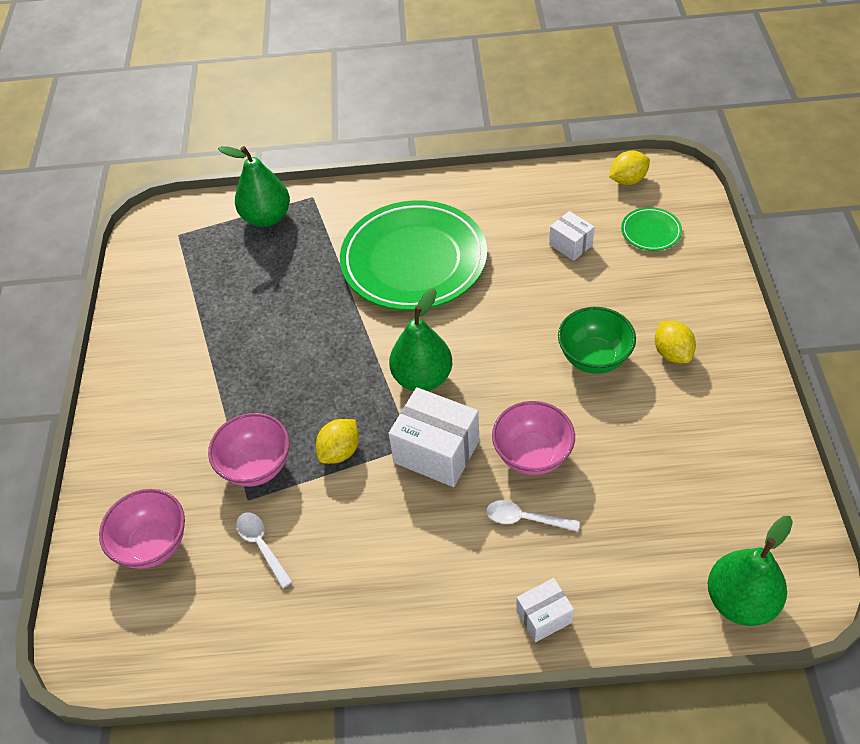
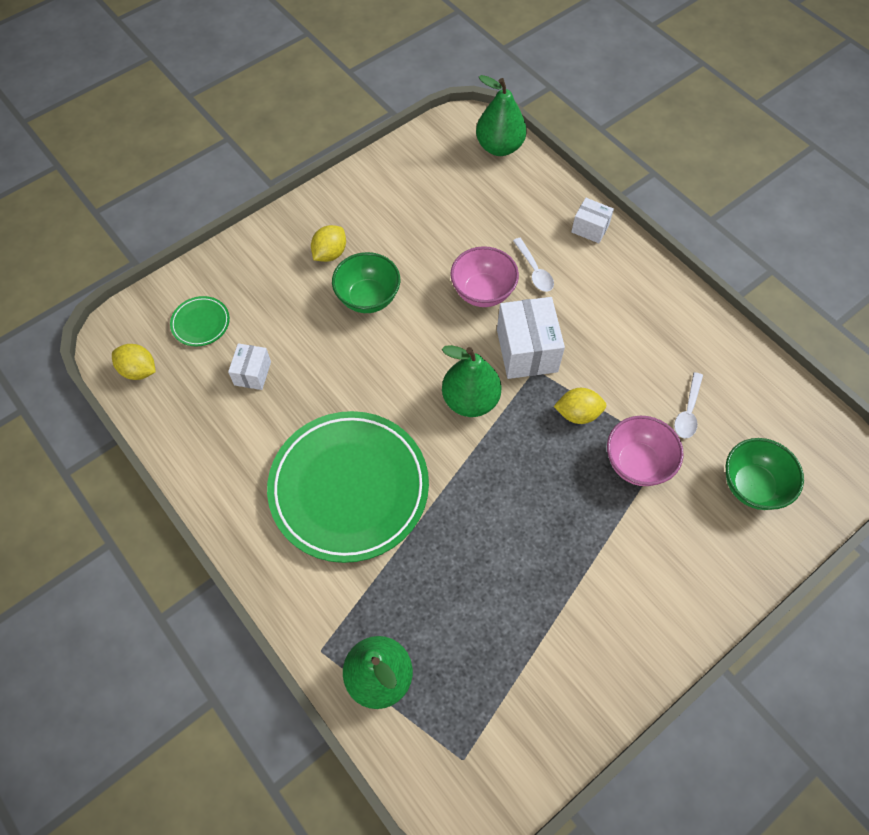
camera: 130 degrees left, 10 degrees up
(153, 544) = (752, 486): pink bowl -> green bowl

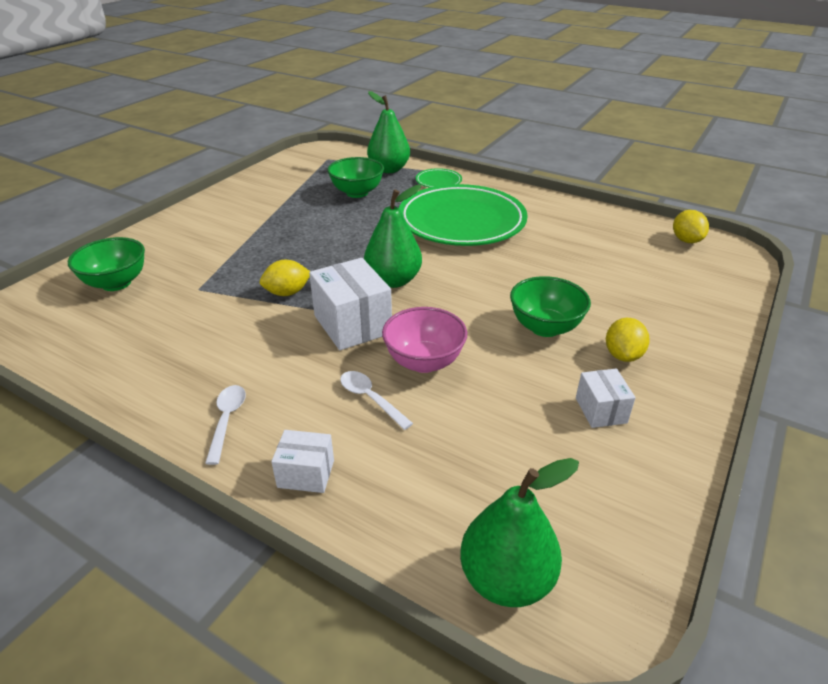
camera: 160 degrees right, 25 degrees down
(139, 370) = (686, 240): yellow lemon -> yellow lemon turned 75 degrees clockwise
(201, 323) = (678, 275): green plate -> green plate (438, 181)
(252, 373) = (596, 257): white box -> white box (601, 410)
(450, 612) = (357, 193): none -> green bowl
(637, 463) = (226, 275): pink bowl -> none
(688, 411) = (172, 316): white spoon -> white spoon (227, 420)

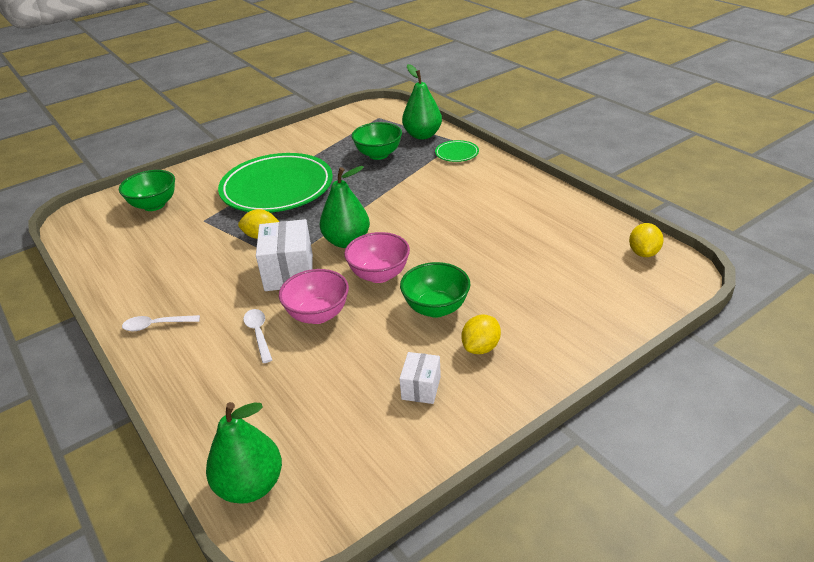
camera: 25 degrees right, 0 degrees up
(227, 420) = (156, 325): white spoon -> white spoon turned 120 degrees counterclockwise
(306, 474) = (178, 376): white box -> none
(457, 307) = (379, 275): none -> pink bowl
(461, 221) = (445, 197): green plate -> green plate (277, 188)

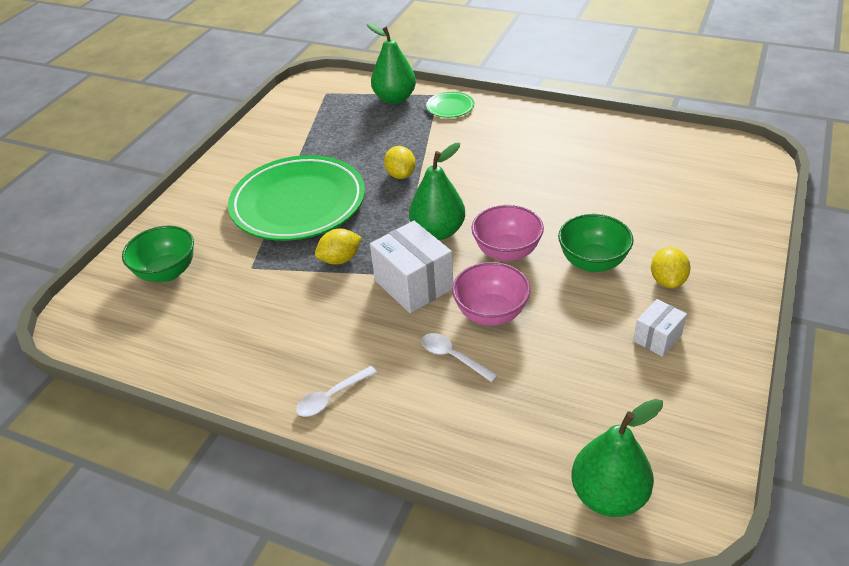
camera: 30 degrees left, 5 degrees up
(378, 155) = (371, 132): green bowl -> none
(421, 388) = (657, 338): white box -> white box turned 60 degrees clockwise
(643, 253) = (707, 147): yellow lemon -> yellow lemon (401, 175)

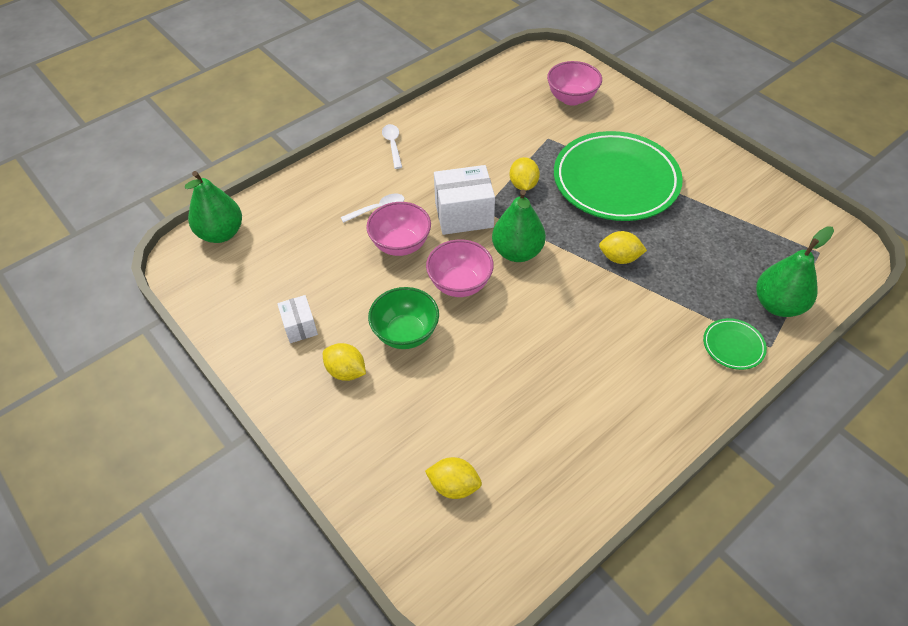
camera: 115 degrees right, 10 degrees up
(167, 272) = (571, 98): green bowl -> pink bowl
(691, 183) = (454, 486): none -> yellow lemon

